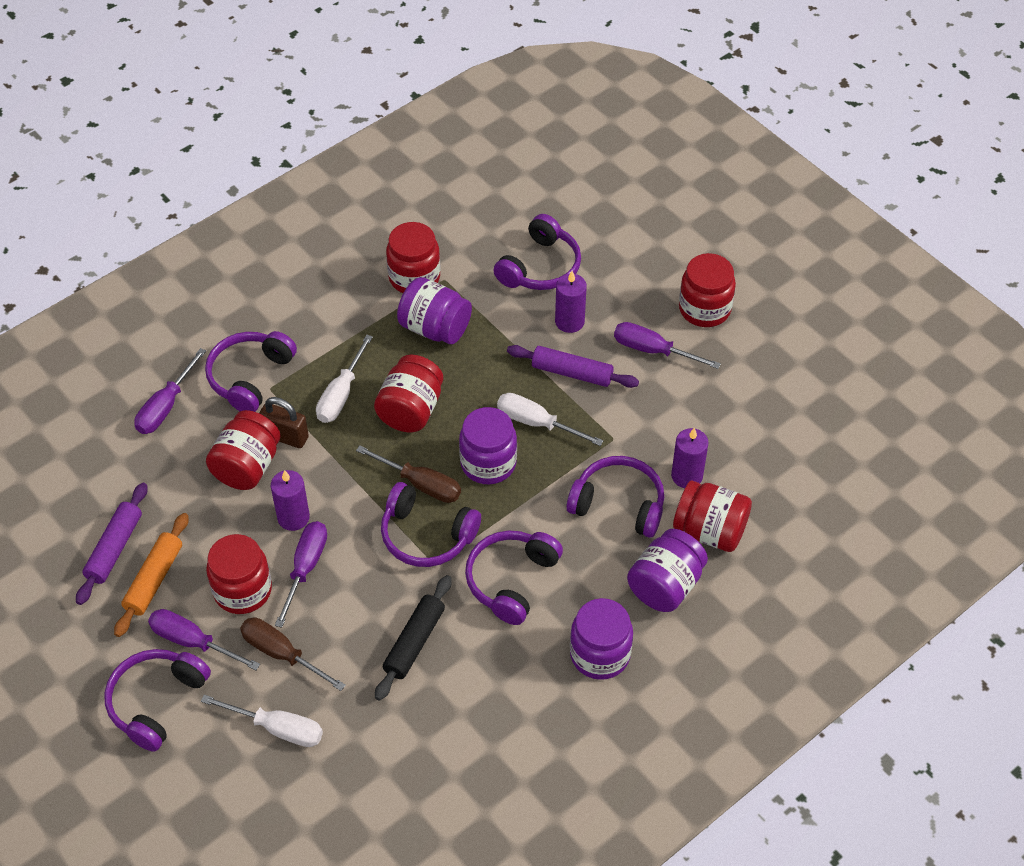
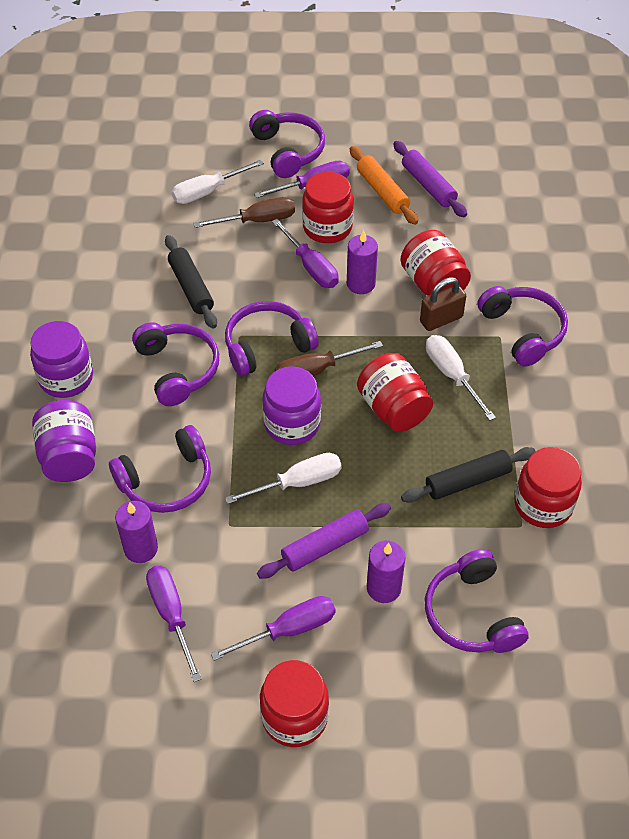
camera: 130 degrees right, 0 degrees up
(166, 407) = (536, 269): purple screwdriver -> purple screwdriver (171, 615)
(435, 328) = (467, 481): purple jar -> black rolling pin
(710, 531) = (78, 523): red jar -> none

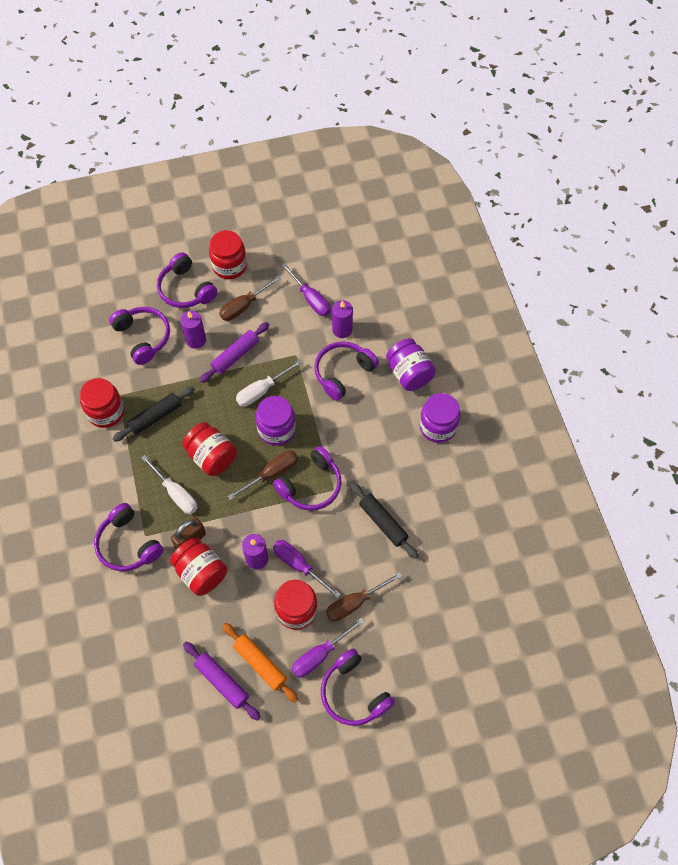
camera: 165 degrees right, 10 degrees up
(177, 369) = (366, 452): purple headphones -> purple headphones (186, 289)
(207, 191) = (406, 624): white screwdriver -> none
(289, 629) = (244, 306): purple screwdriver -> brown screwdriver

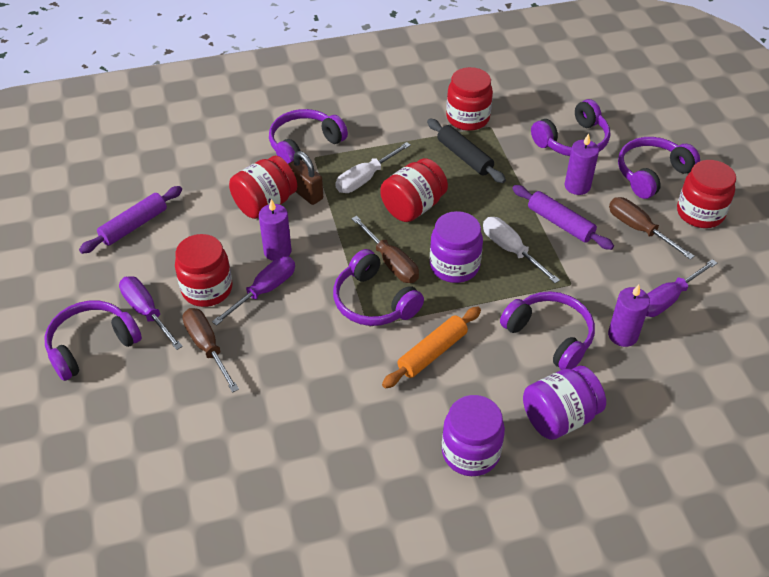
camera: 90 degrees right, 15 degrees down
(260, 663) = (148, 257): orange rolling pin -> orange rolling pin (432, 353)
(383, 522) = (317, 379): black rolling pin -> none

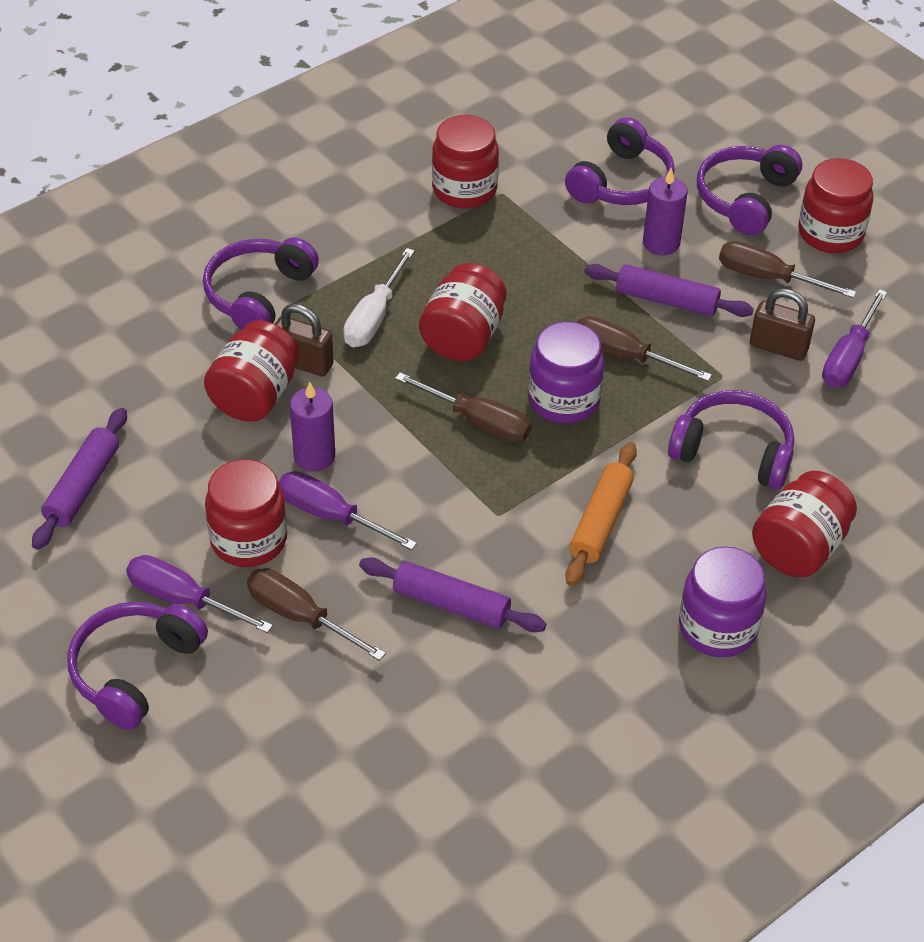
camera: 25 degrees left, 0 degrees up
(264, 290) = (330, 515): purple screwdriver -> purple screwdriver turned 75 degrees counterclockwise
(304, 372) = (451, 604): none -> purple rolling pin
(374, 301) = (487, 481): purple headphones -> none
(464, 157) = (491, 246): black rolling pin -> none
(511, 250) = (624, 356): white screwdriver -> brown screwdriver
(559, 417) = (799, 548): purple jar -> red jar
(621, 277) = (778, 347): none -> brown padlock
(622, 335) = (819, 421): purple candle -> none

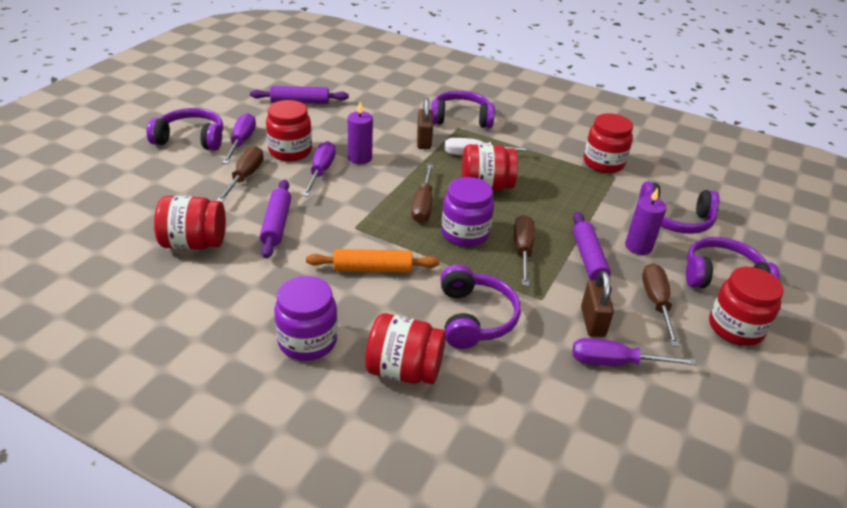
camera: 65 degrees right, 10 degrees down
(255, 396) = (390, 132): red jar -> red jar (194, 243)

